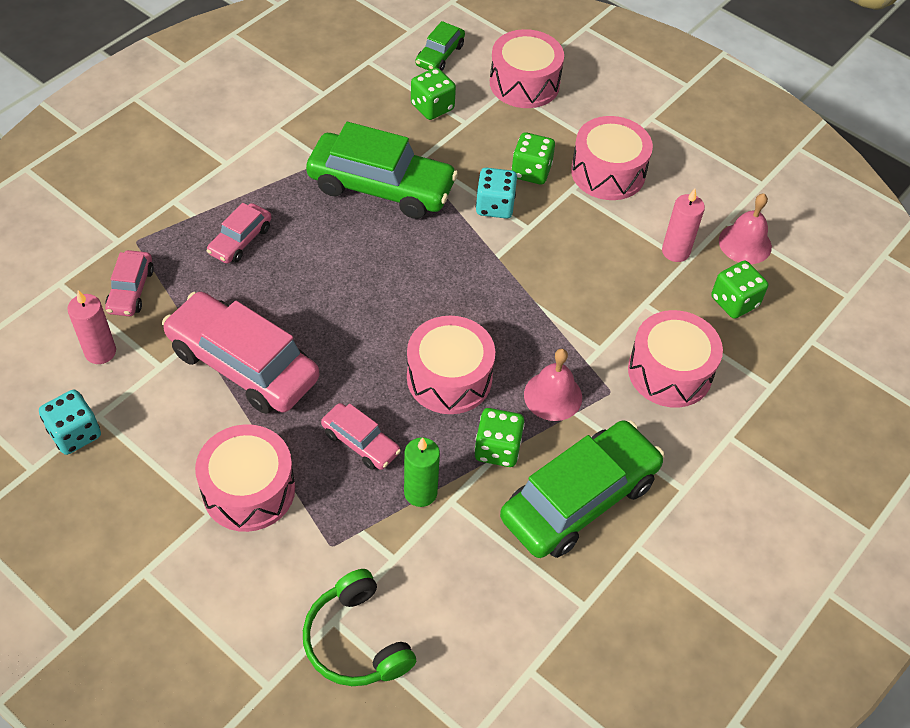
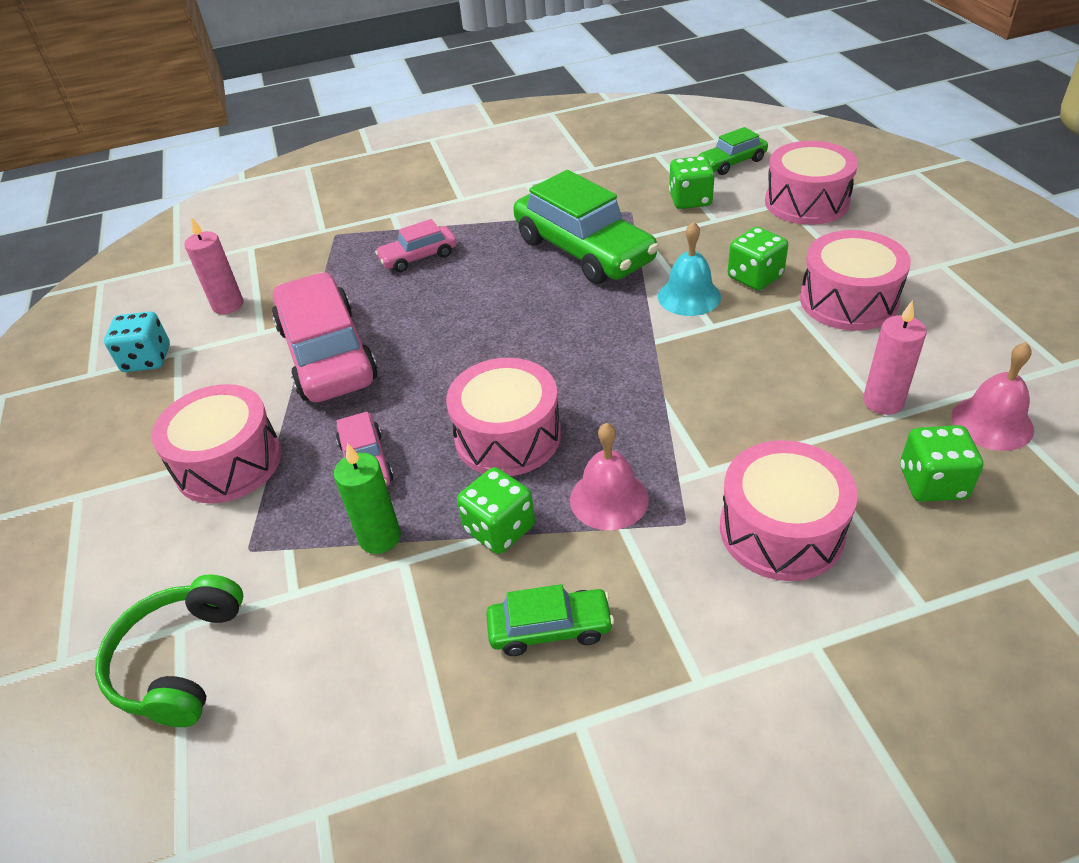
camera: 40 degrees right, 10 degrees down
(131, 290) = (296, 268): pink car -> none
(495, 206) = (689, 296): turquoise dice -> turquoise bell
(579, 499) = (550, 629): green car -> green car, size x0.50

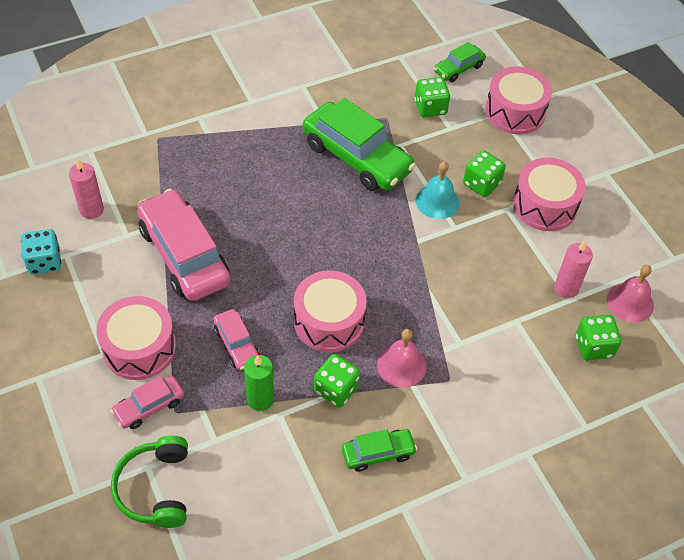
camera: 15 degrees left, 10 degrees up
(418, 257) = (231, 162): pink car -> pink car (149, 406)
(781, 530) = (507, 382): pink drum -> none

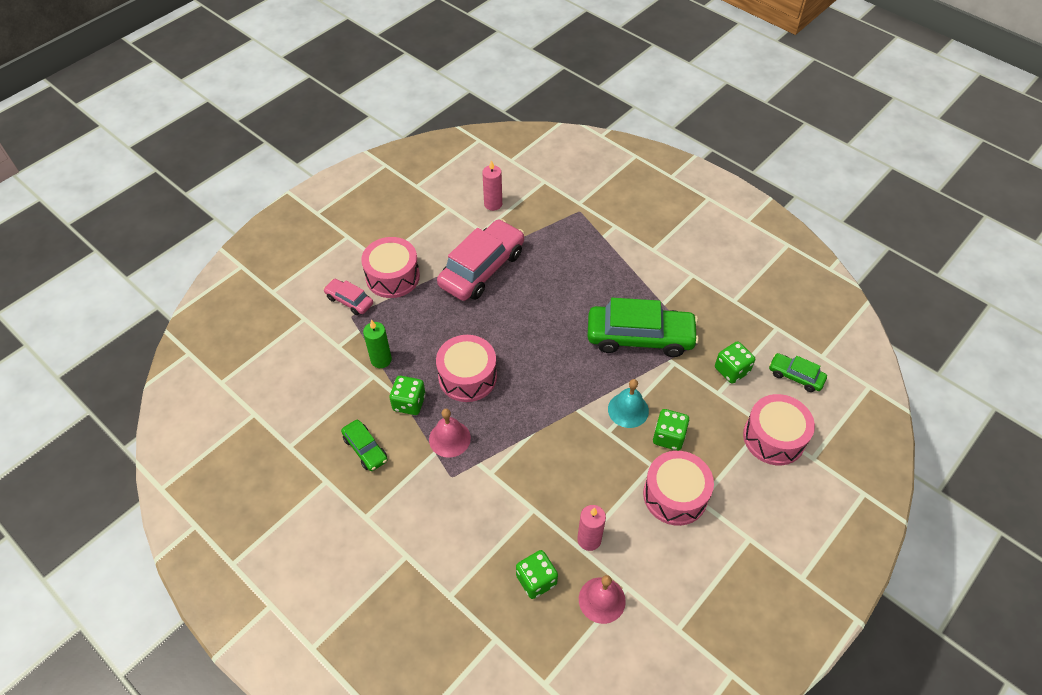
camera: 70 degrees right, 0 degrees up
(44, 262) = (437, 200): turquoise dice -> none
(155, 488) = (290, 329): green headphones -> none
(237, 345) = (420, 329): pink car -> none
(357, 157) = (640, 337): green car -> green car turned 105 degrees counterclockwise

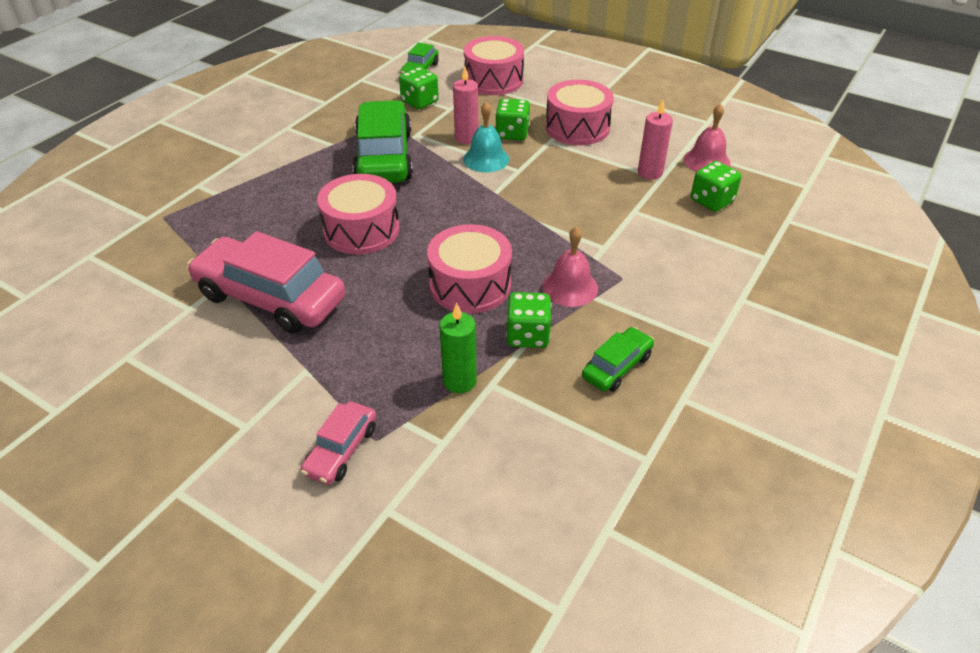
camera: 100 degrees left, 10 degrees down
(392, 276) = (285, 401): pink drum -> pink drum (361, 230)
(493, 204) = (129, 304): pink candle -> pink candle (466, 138)

